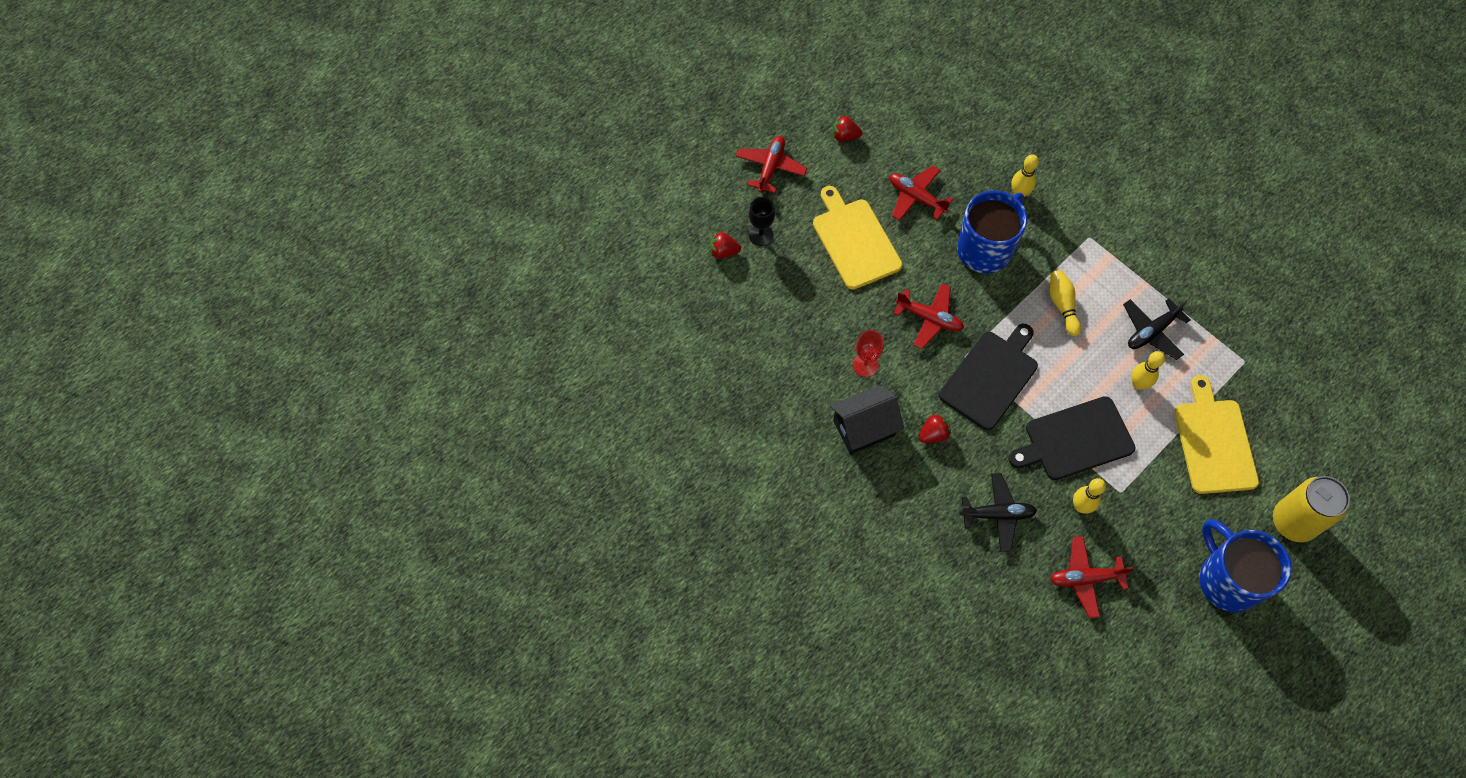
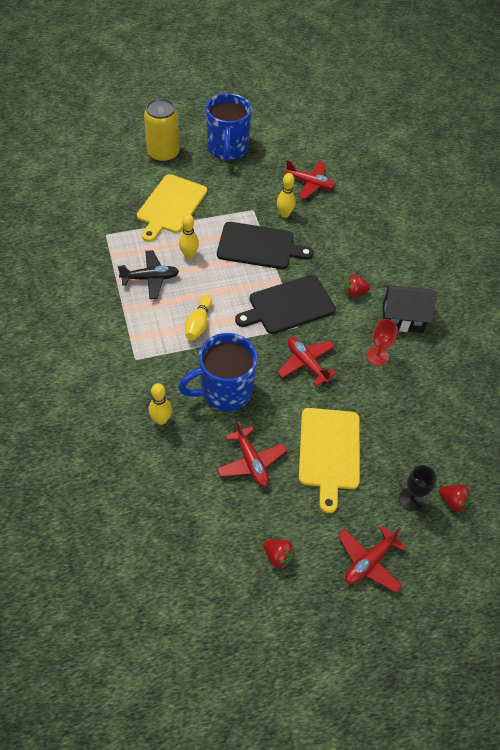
camera: 155 degrees left, 10 degrees down
(997, 514) = (341, 233): black plane -> none

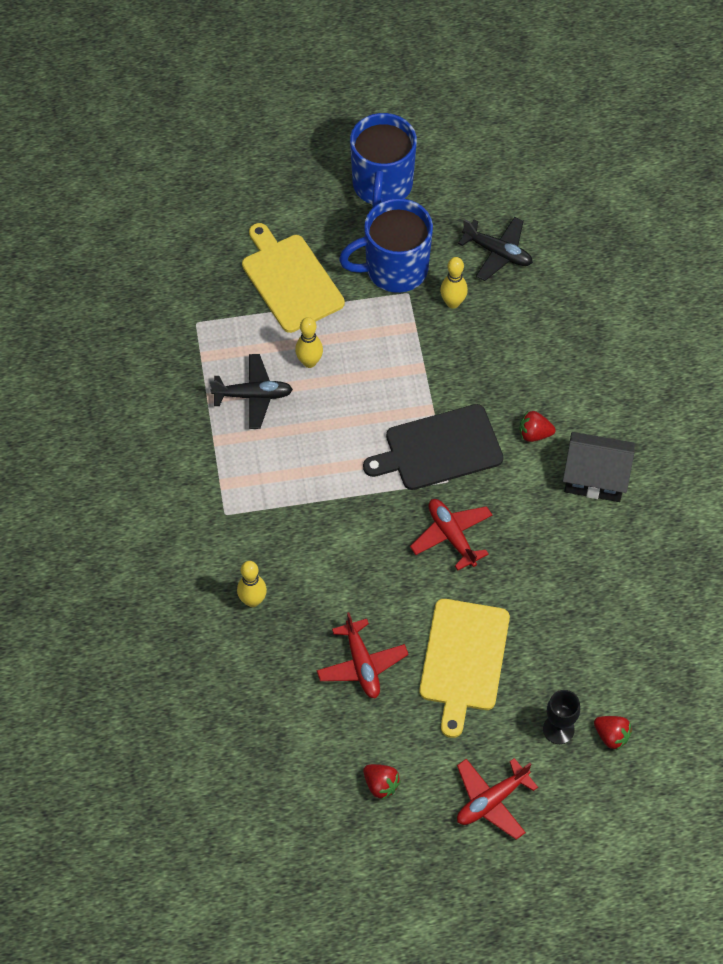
camera: 10 degrees right, 5 degrees up
(163, 154) = (286, 190): yellow can -> none
(171, 206) = (290, 280): yellow cutting board -> yellow cutting board turned 120 degrees clockwise
(198, 324) = (313, 468): yellow bowling pin -> none
(224, 391) = (338, 567): blue mug -> blue mug (394, 269)
(259, 246) = (409, 353): black cutting board -> none
(310, 184) = (497, 253): red plane -> black plane
(377, 356) = (549, 532): red goblet -> none

